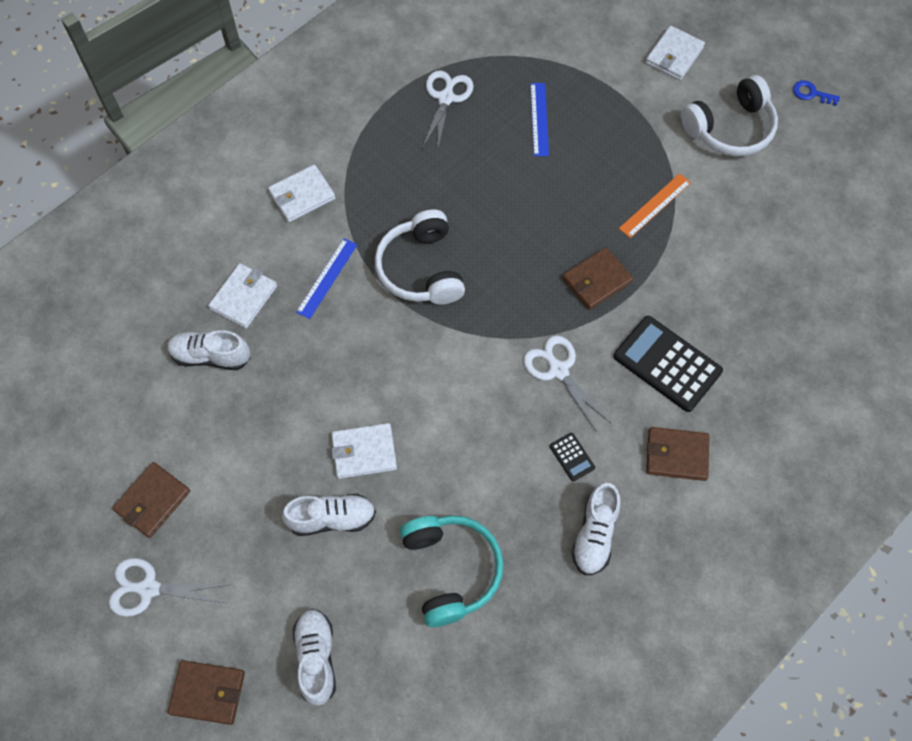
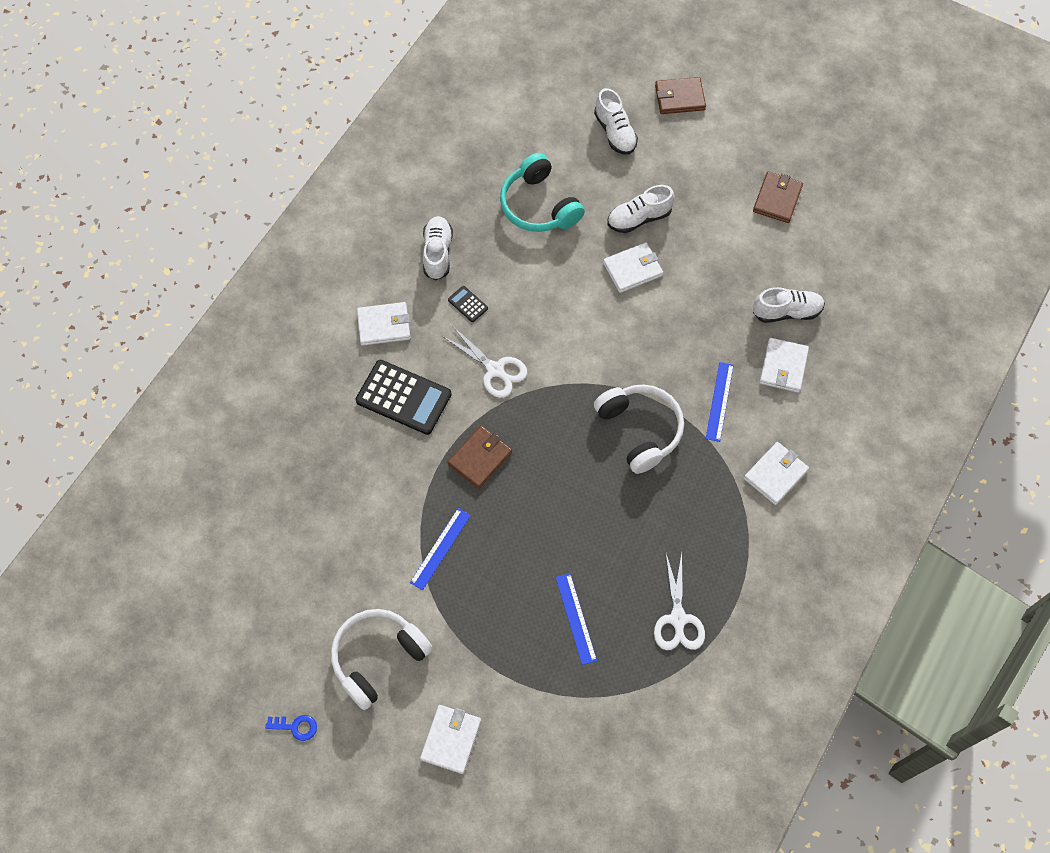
camera: 165 degrees right, 0 degrees up
(149, 588) = (750, 145): white scissors -> none
(655, 205) = (440, 548): orange ruler -> blue ruler
(676, 455) = (384, 325): brown wallet -> white wallet

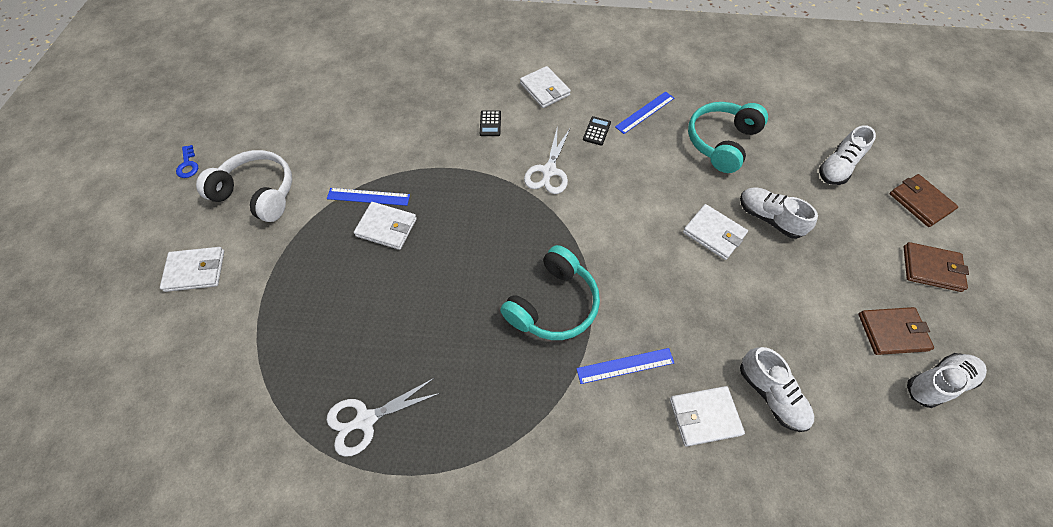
camera: 65 degrees right, 5 degrees down
(403, 397) = (490, 123): black calculator -> black calculator, size x0.45
(437, 253) = (628, 96): white shoe -> white shoe (937, 383)
(480, 458) = (462, 192): brown wallet -> brown wallet (931, 268)
(576, 618) = (337, 324): blue ruler -> blue ruler (645, 112)
(639, 430) = (553, 304): white headphones -> turquoise headphones
(775, 474) = (573, 459): white wallet -> white wallet (386, 227)

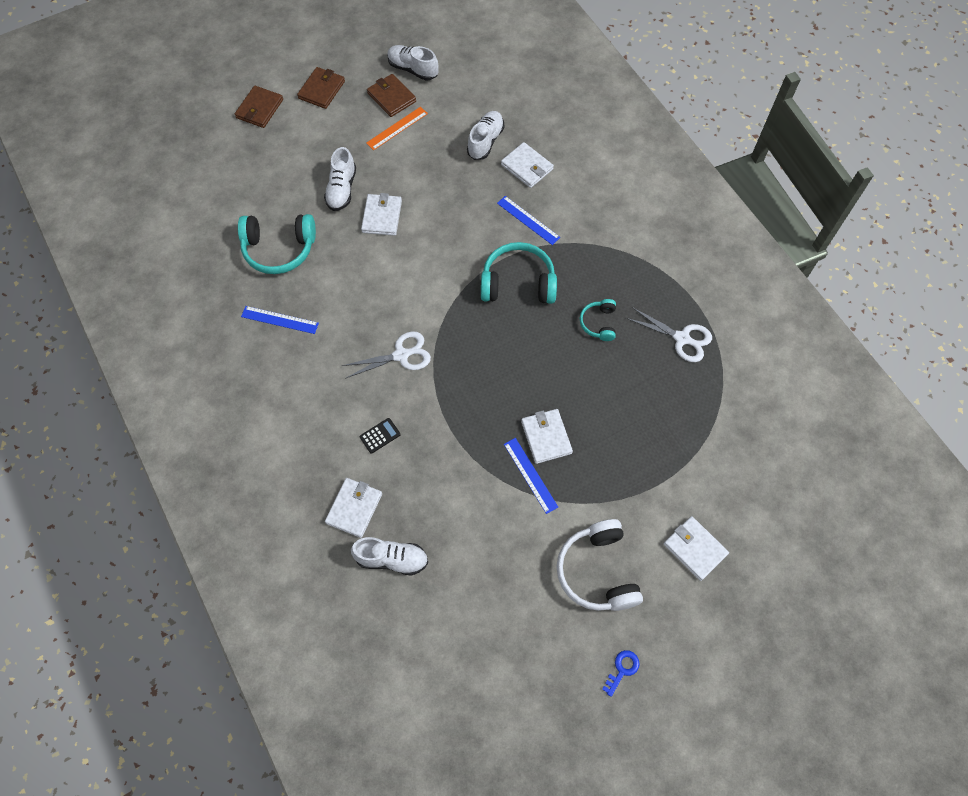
camera: 125 degrees left, 5 degrees up
(451, 348) = (599, 323): none -> turquoise headphones
(544, 89) = (303, 417): white wallet -> white wallet (354, 508)
(597, 131) = (329, 345): black calculator -> none
(836, 311) = (397, 128): none -> orange ruler
(837, 167) = (255, 165): white shoe -> white shoe (392, 559)
(931, 268) = (321, 90): brown wallet -> brown wallet turned 45 degrees clockwise

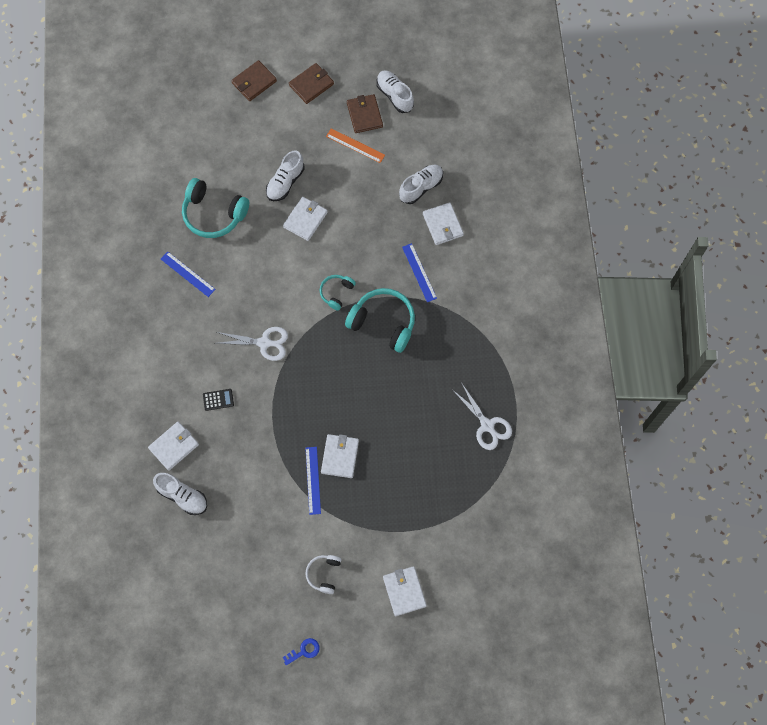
camera: 25 degrees right, 5 degrees up
(397, 128) = (355, 145): orange ruler -> orange ruler turned 45 degrees clockwise
(597, 571) = (324, 574): white headphones -> white headphones, size x0.54
(599, 323) = (429, 384): turquoise headphones -> turquoise headphones (336, 293)

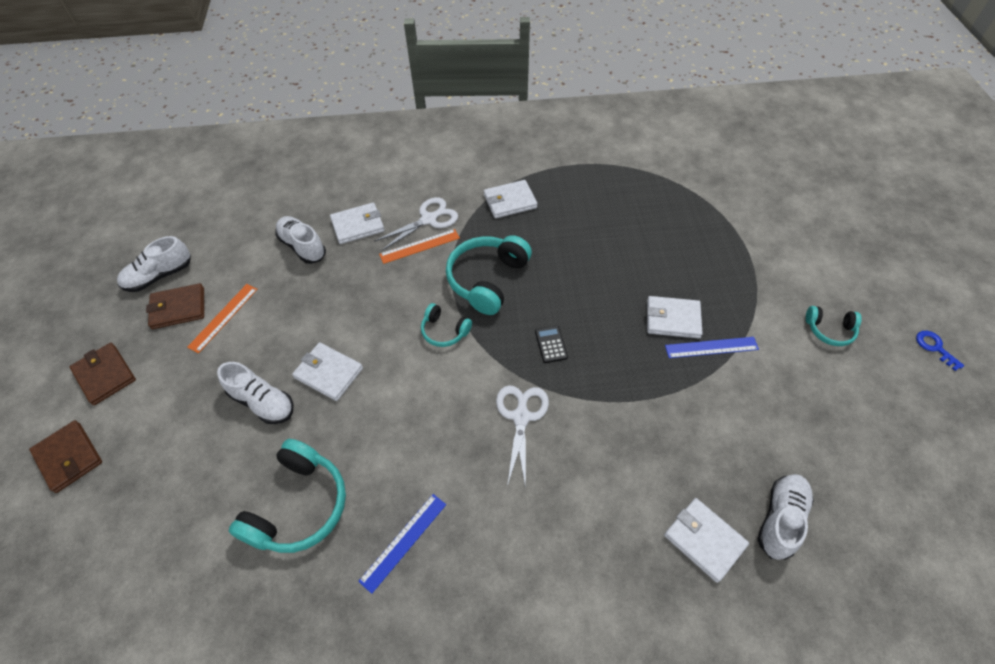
camera: 90 degrees left, 15 degrees down
(218, 400) = (617, 476): black calculator -> black calculator (551, 344)
(324, 574) = (829, 330): white headphones -> turquoise headphones
(404, 591) = (819, 252): white wallet -> white wallet (510, 201)
(419, 272) = (419, 246): blue ruler -> orange ruler
(487, 425) = (607, 185): white scissors -> white scissors (428, 219)

